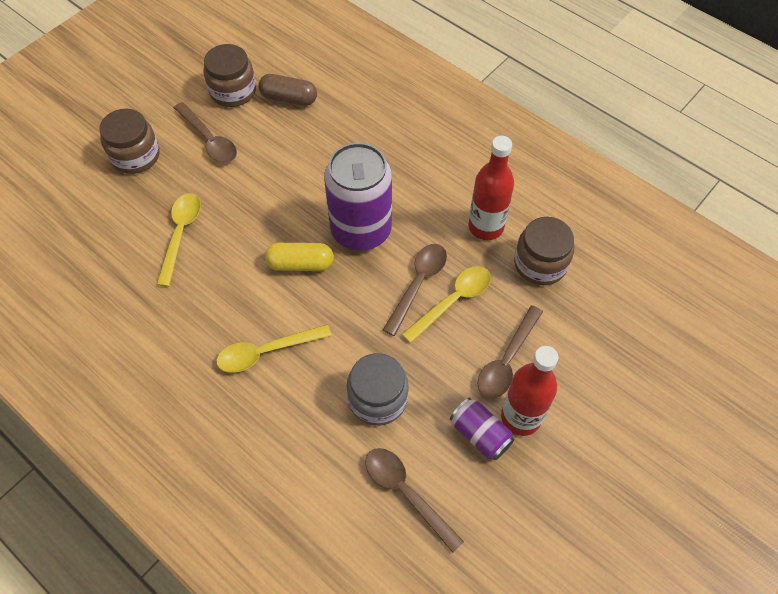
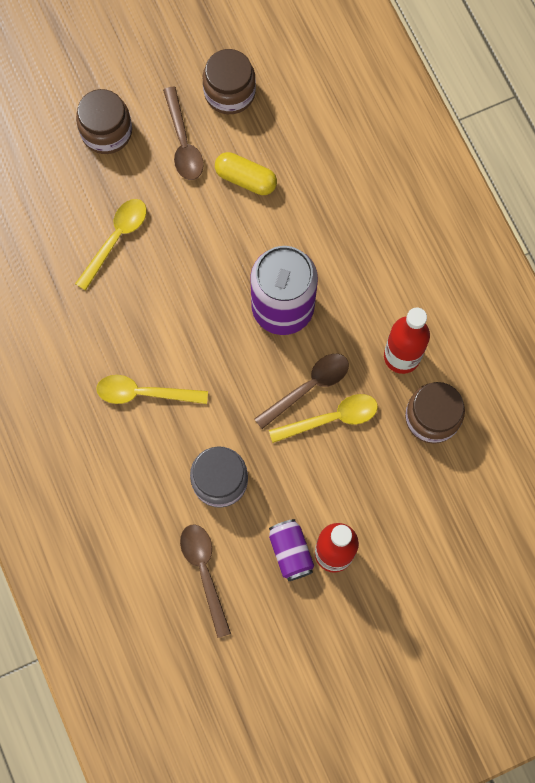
camera: 25 degrees right, 15 degrees up
(289, 98) = (281, 125): brown capsule -> none
(300, 264) = (211, 319): yellow capsule -> yellow capsule (245, 179)
(507, 360) = (350, 496): brown spoon -> none

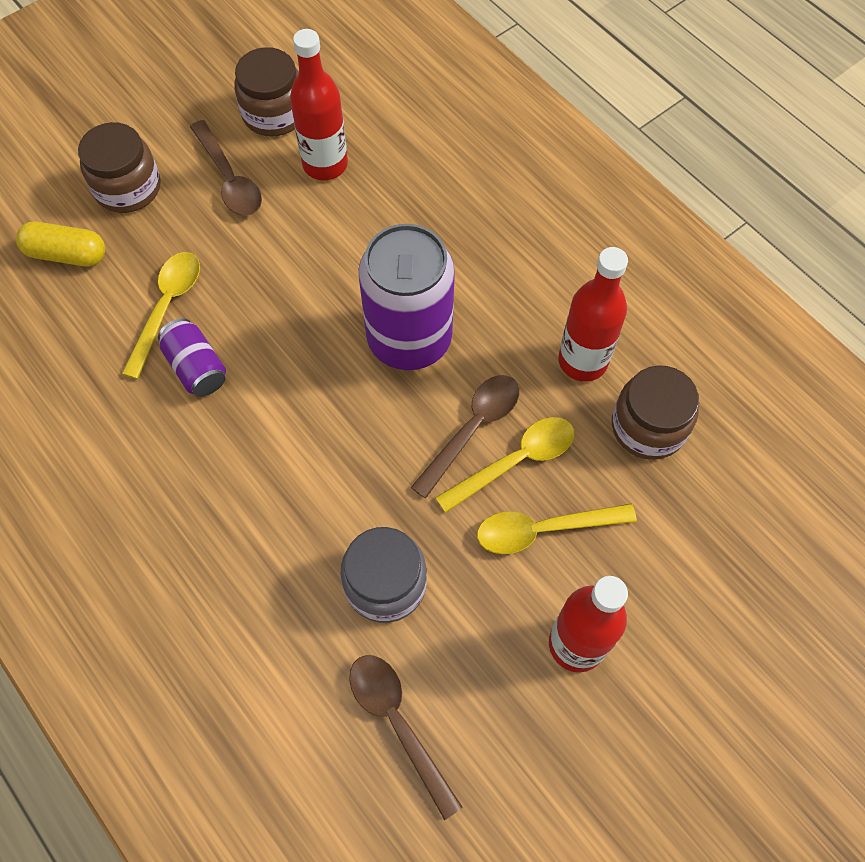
camera: 15 degrees left, 10 degrees down
(144, 393) = (249, 492): yellow spoon -> yellow spoon (544, 529)
(245, 179) = (319, 202): yellow capsule -> yellow capsule (67, 254)
(257, 147) = (325, 164): none -> red bottle
(291, 552) = (515, 659): purple can -> purple can (196, 367)

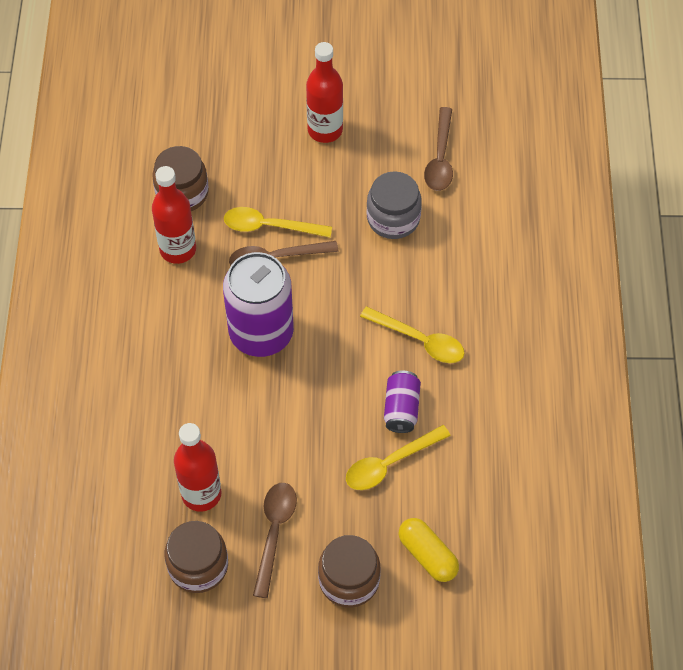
camera: 140 degrees left, 5 degrees down
(544, 529) = (289, 186): yellow spoon -> yellow spoon (419, 340)

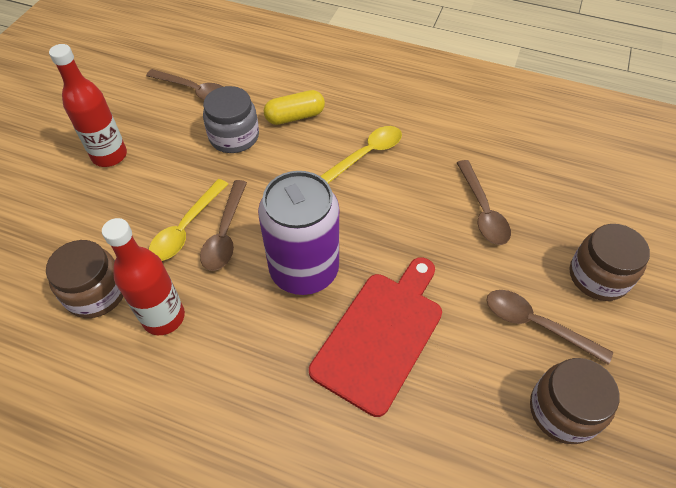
camera: 70 degrees left, 5 degrees down
(201, 494) = (475, 381): red bottle -> none
(219, 412) = (381, 335): none -> red cutting board
(390, 463) = (482, 210): yellow spoon -> brown spoon
(401, 409) = (429, 186): purple can -> none
(427, 555) = (581, 211): yellow capsule -> yellow capsule (295, 117)

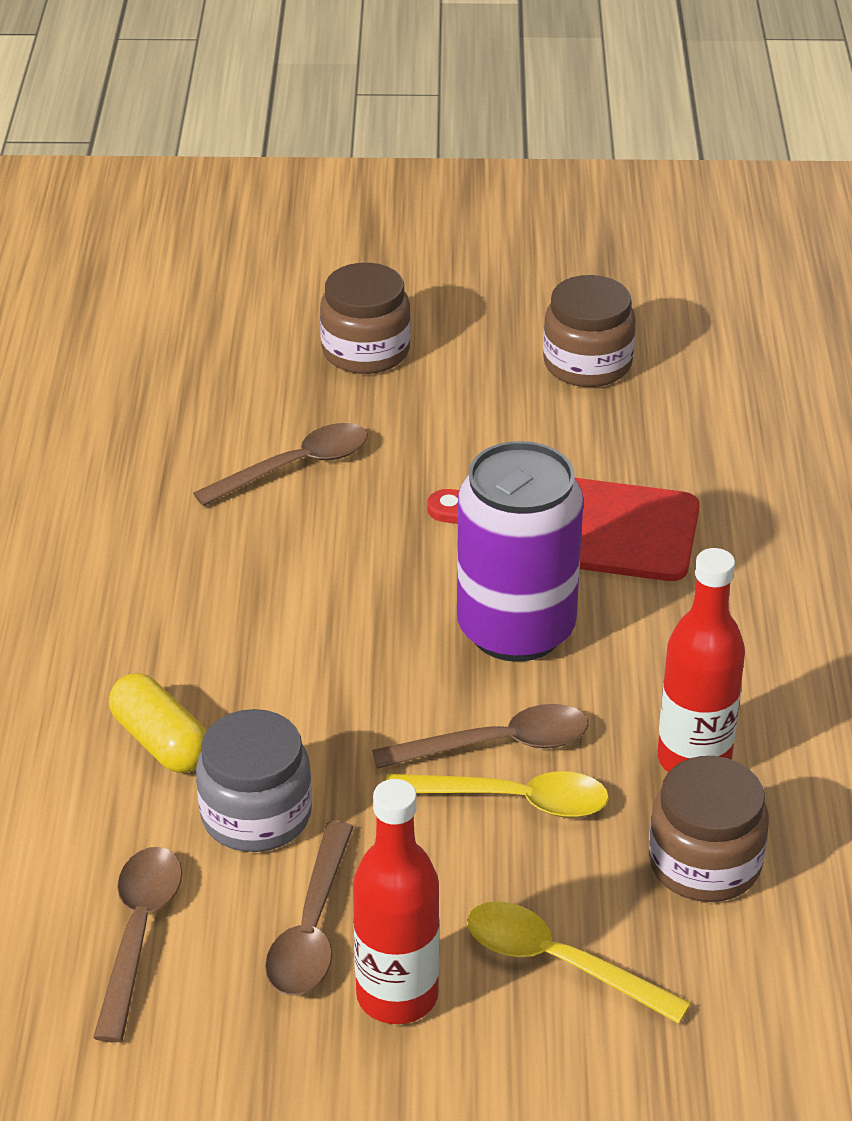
camera: 110 degrees left, 15 degrees down
(366, 155) = (227, 619): yellow spoon -> yellow spoon (559, 963)
(536, 324) = (477, 395): brown spoon -> brown spoon (311, 927)

